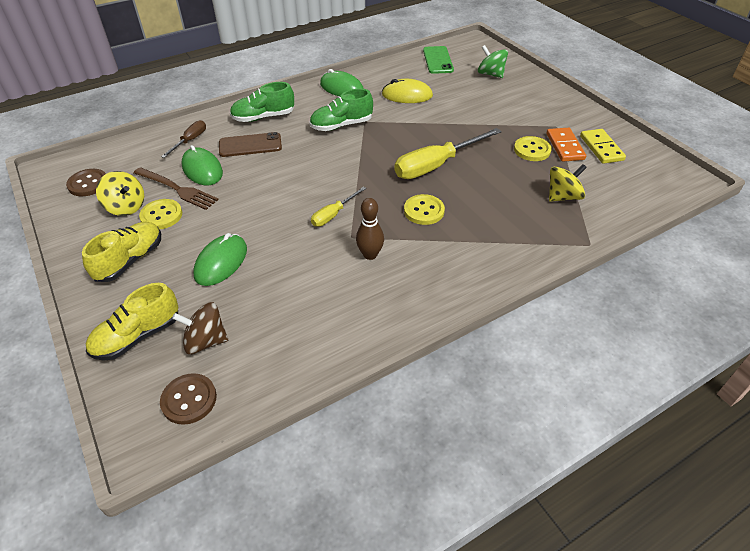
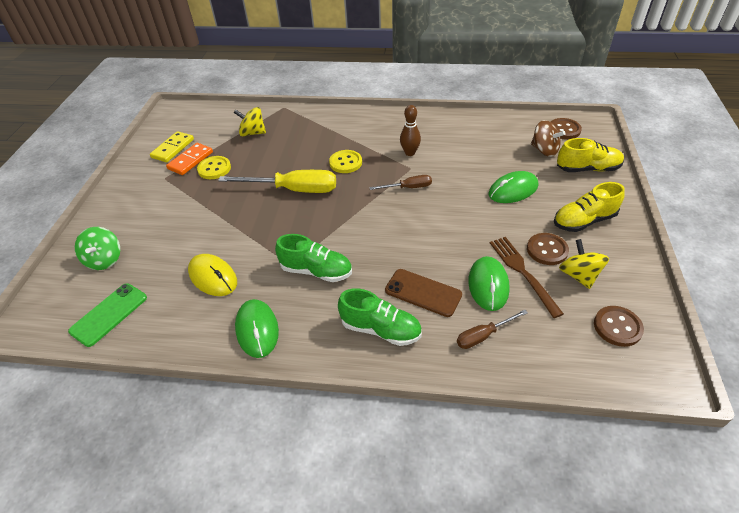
camera: 140 degrees left, 0 degrees up
(161, 215) = (547, 250): yellow button -> brown button
(333, 215) = (408, 188): yellow screwdriver -> brown screwdriver

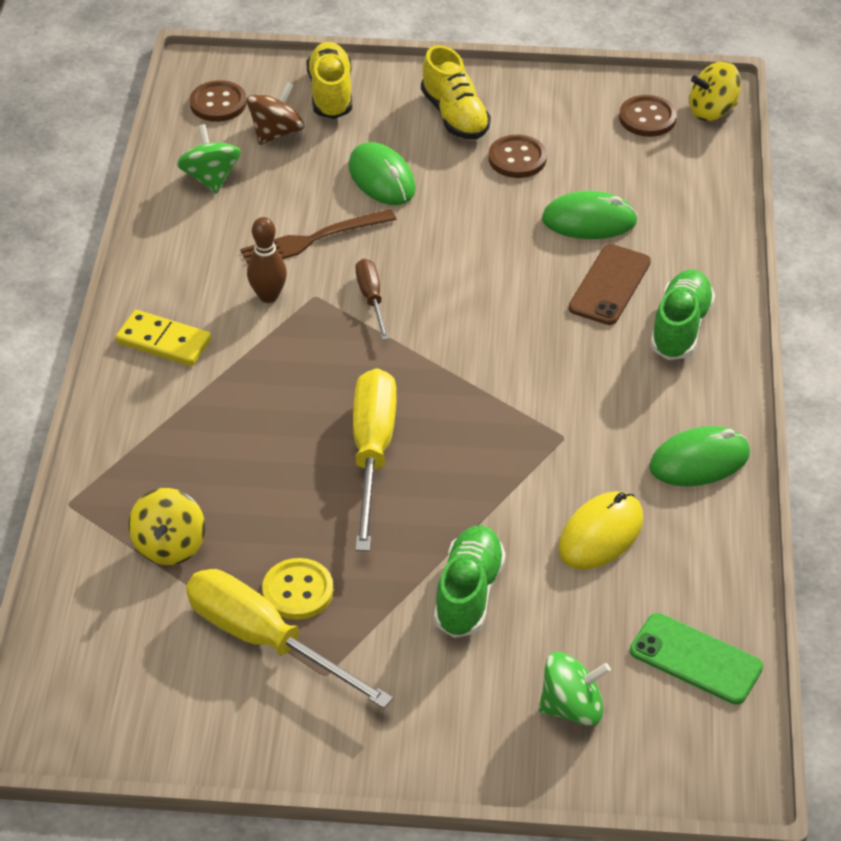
camera: 95 degrees left, 0 degrees up
(173, 148) = (215, 686): yellow domino -> yellow domino (164, 341)
(190, 160) = (265, 640): orange domino -> yellow screwdriver
(316, 271) = (577, 404): green shoe -> green shoe (468, 593)
(345, 163) = (292, 384): yellow button -> none
(483, 336) = (677, 231): brown screwdriver -> none
(500, 131) = (210, 178): none -> green spinning top
(522, 272) = (562, 186): brown fork -> brown fork (312, 240)
(579, 275) = (564, 136): yellow spinning top -> yellow spinning top (712, 111)

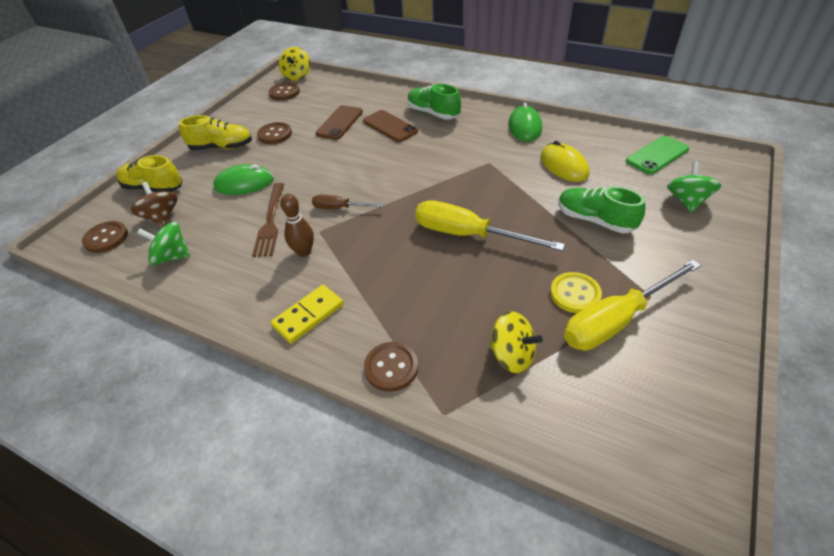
camera: 65 degrees left, 0 degrees up
(114, 440) = (391, 367): none -> brown button
(589, 220) = (340, 123): green mouse -> brown phone

